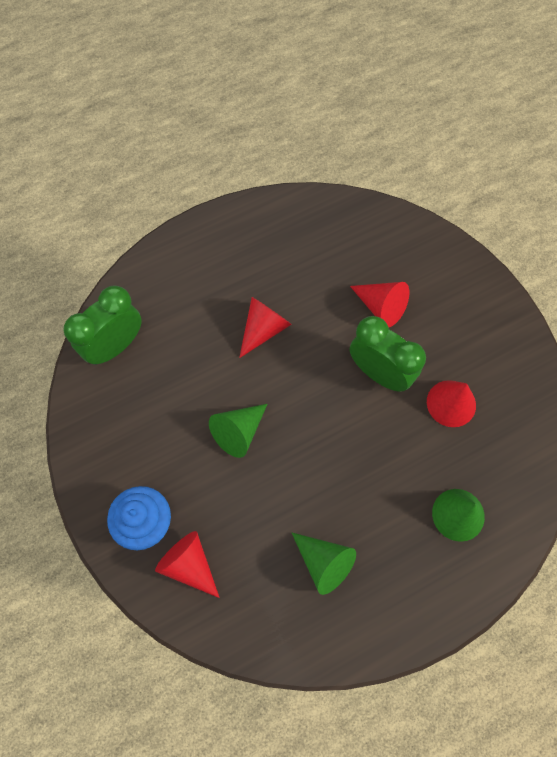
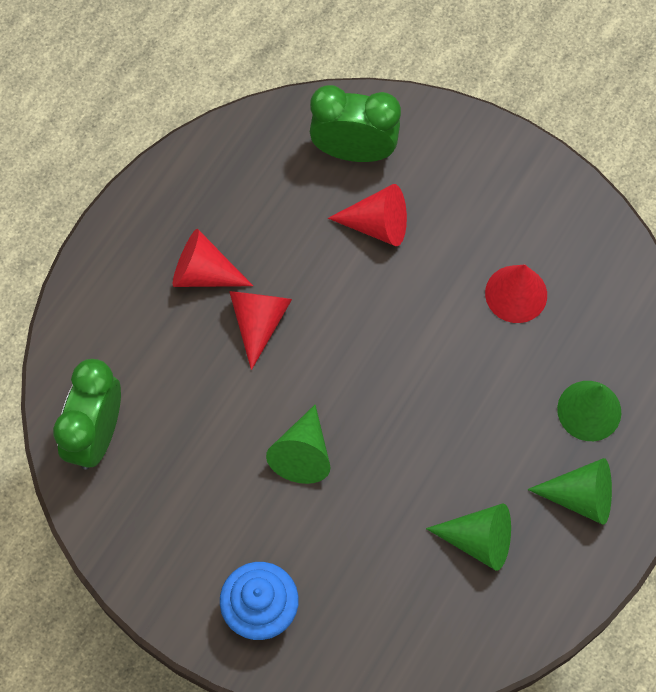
camera: 30 degrees left, 0 degrees up
(189, 564) = (337, 624): red cone -> red cone (204, 273)
(379, 373) = (419, 302): green clock -> green clock (354, 151)
(416, 574) = (580, 496): none -> green cone

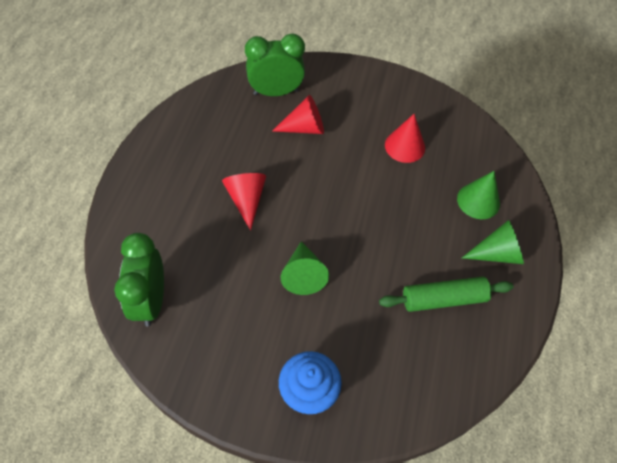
camera: 20 degrees left, 10 degrees down
(204, 273) = (200, 179): red cone -> none
(479, 540) = (443, 299): green cone -> green rolling pin

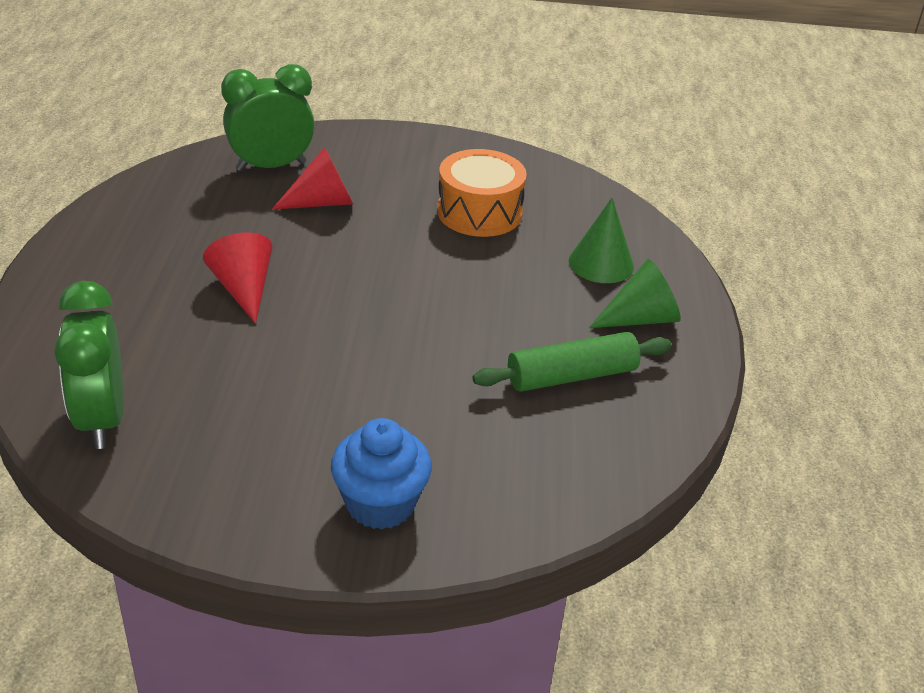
camera: 10 degrees left, 20 degrees down
(303, 274) = (348, 367): green cone -> none
(405, 146) = (479, 212): red cone -> orange drum

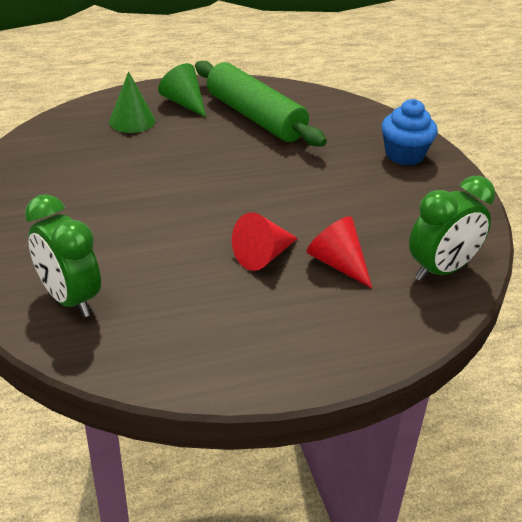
camera: 110 degrees left, 0 degrees up
(322, 202) = (118, 252): red cone -> red cone (338, 263)
(479, 212) = (92, 175): orange drum -> none
(571, 376) = (255, 117): green rolling pin -> green rolling pin, size x1.53

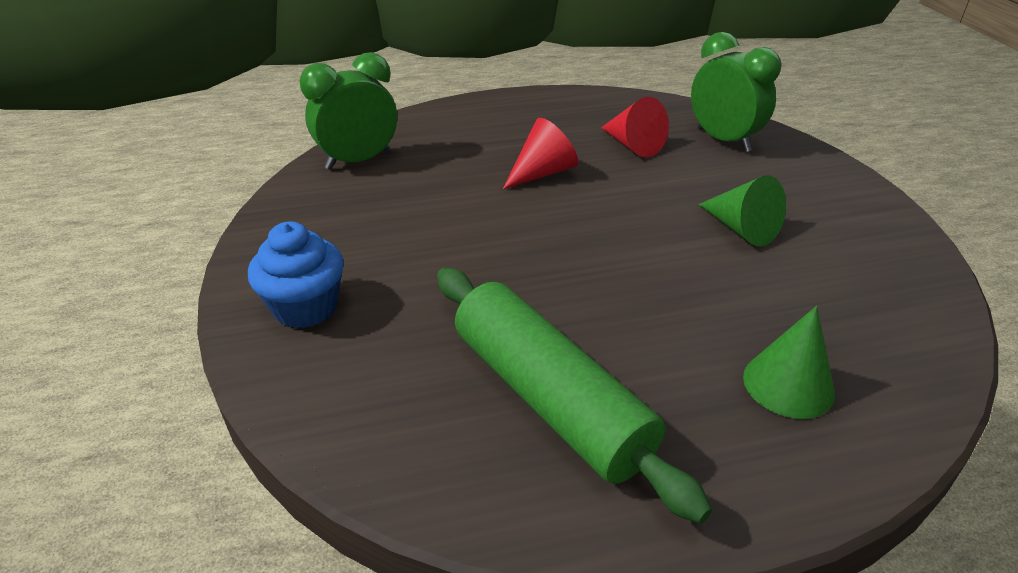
camera: 175 degrees left, 0 degrees up
(184, 103) = (705, 444): green cone -> green cone (741, 229)
(338, 263) = (464, 166): red cone -> red cone (633, 145)

